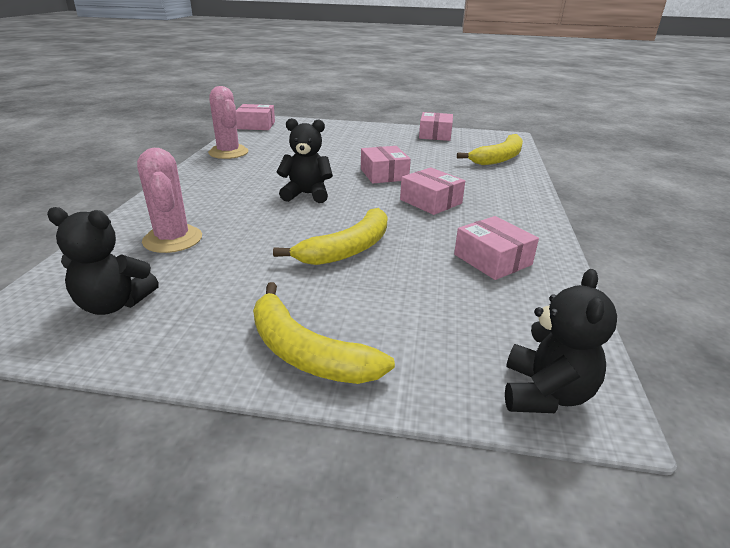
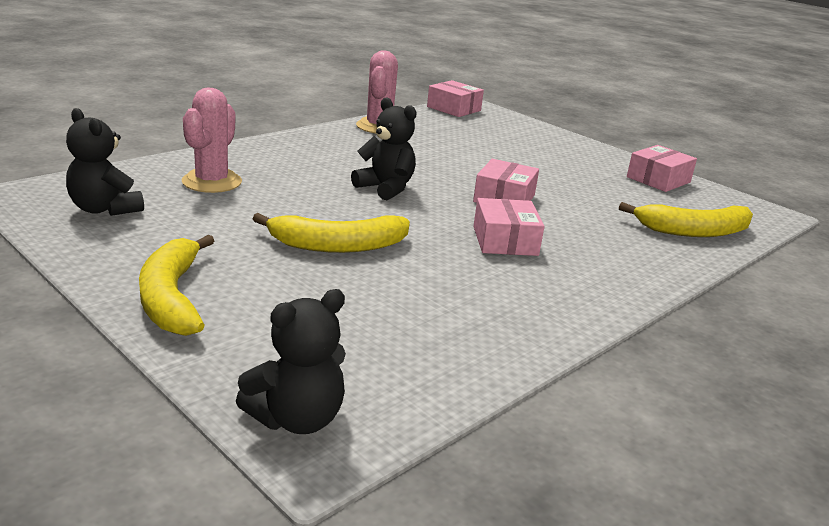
camera: 35 degrees right, 5 degrees down
(492, 259) = (463, 313): pink box -> none

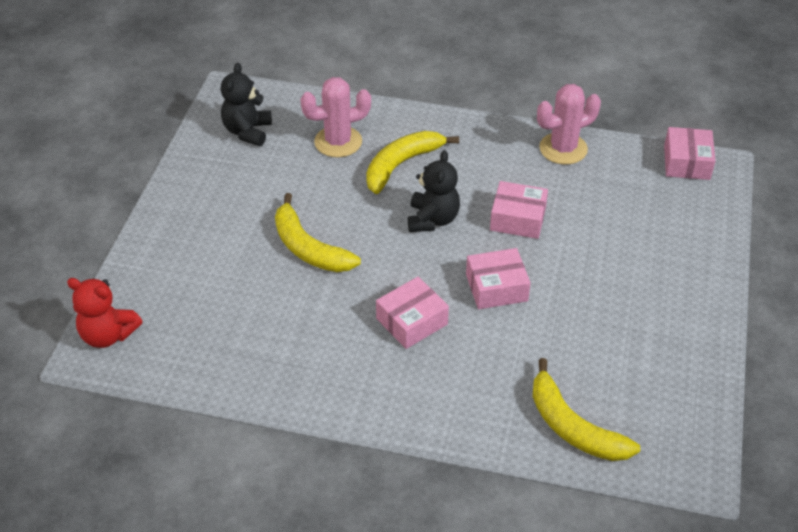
camera: 60 degrees right, 20 degrees up
(172, 297) = (176, 224): yellow banana -> yellow banana (401, 165)
(297, 419) = (108, 335): black teddy bear -> red teddy bear
(658, 180) = (683, 366): pink box -> pink box (518, 219)

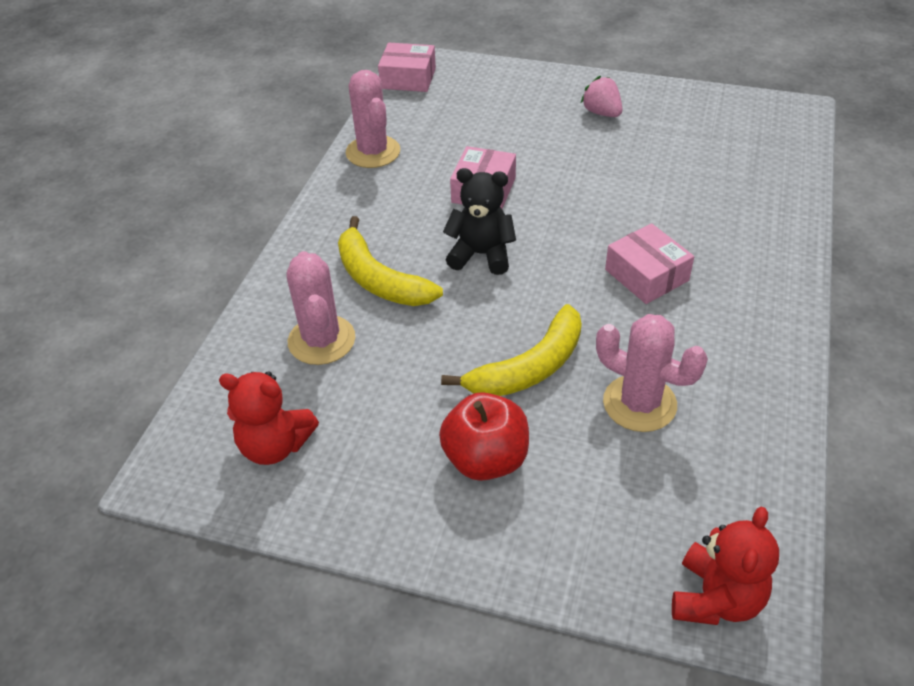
camera: 85 degrees left, 0 degrees up
(228, 227) = (485, 459): none -> red apple
(247, 131) = (275, 445): black teddy bear -> red teddy bear
(270, 308) = (639, 403): none -> pink cactus
(496, 287) = (589, 210): pink box -> none
(572, 426) = (765, 172): yellow banana -> none
(656, 302) = (602, 113): none -> pink strawberry

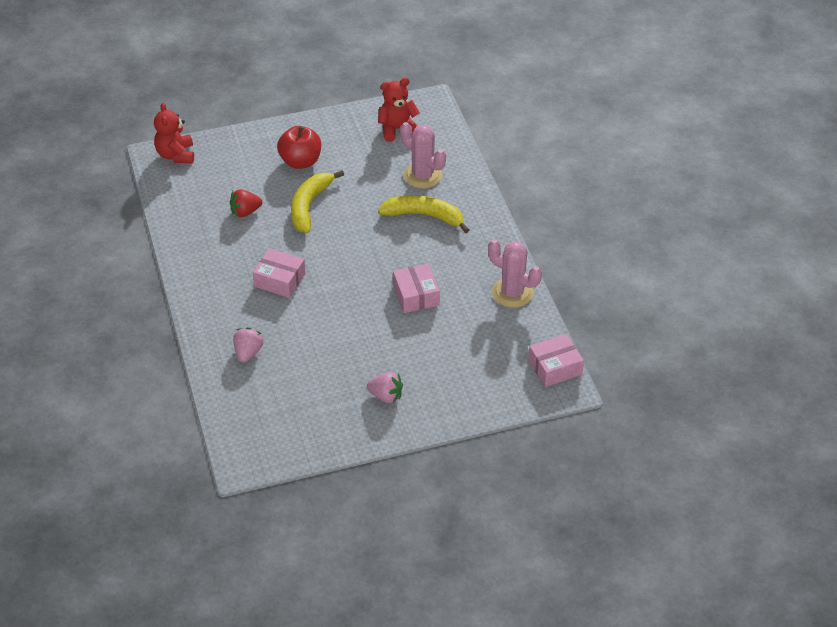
camera: 145 degrees right, 0 degrees up
(481, 254) = (381, 253): black teddy bear -> none
(639, 403) = (245, 212): pink cactus -> red strawberry
(739, 206) = (248, 353): none -> pink strawberry

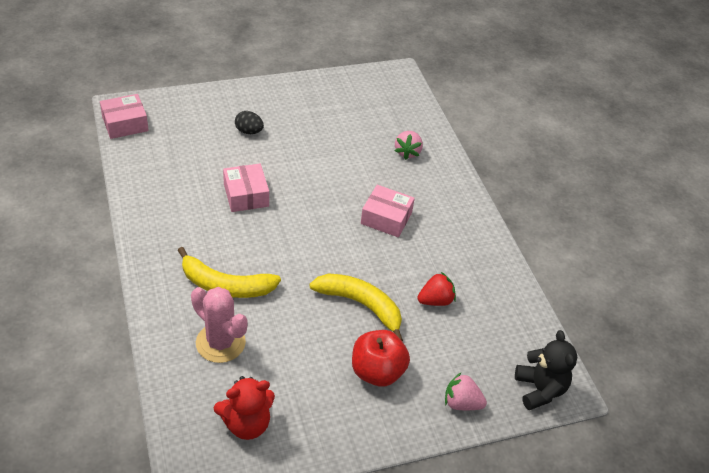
camera: 175 degrees right, 0 degrees up
(176, 155) = (540, 389): red teddy bear -> black teddy bear
(309, 206) = (361, 305): yellow banana -> yellow banana turned 75 degrees counterclockwise
(386, 396) = (282, 111): pink strawberry -> pink strawberry (461, 403)
(420, 367) = (249, 131): none -> black egg
(512, 293) = (146, 192): pink cactus -> none

